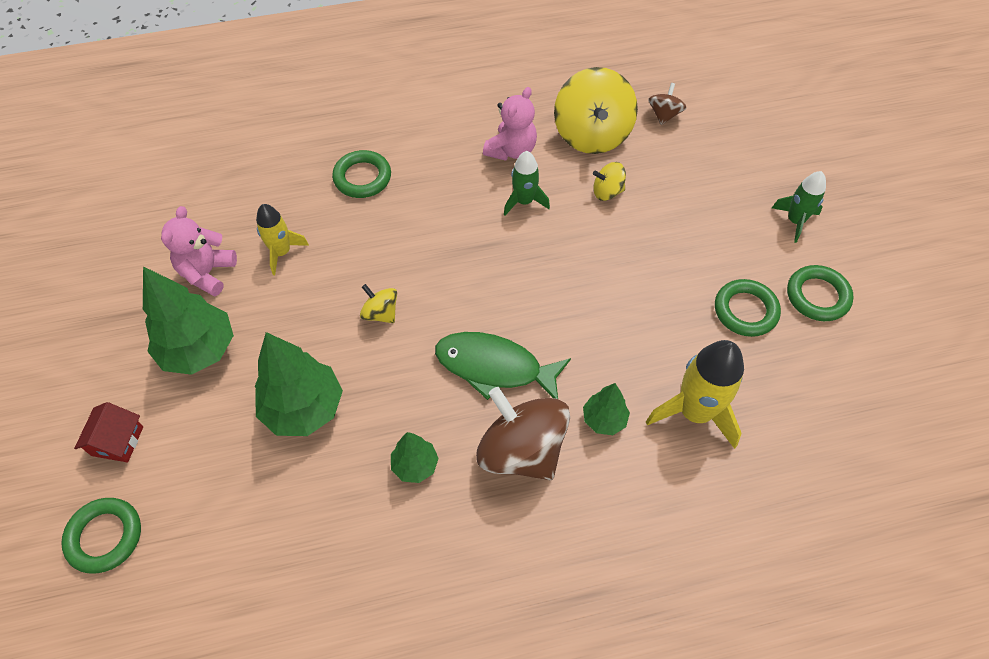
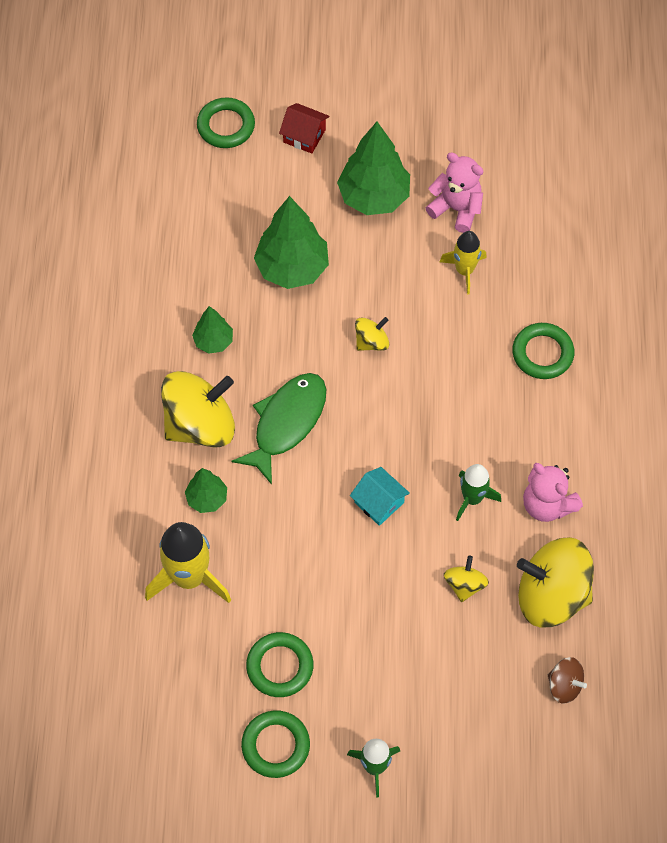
camera: 105 degrees right, 5 degrees up
(521, 450) = (200, 424): brown spinning top -> yellow spinning top
(553, 269) = (379, 502): none -> turquoise house

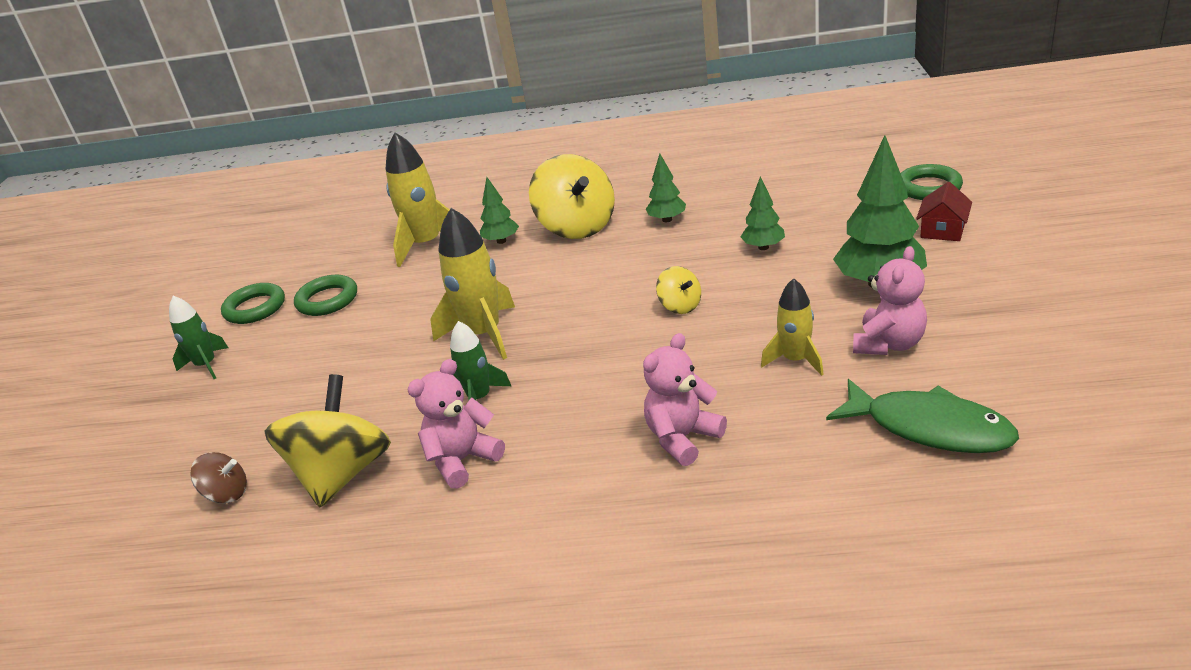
camera: 95 degrees right, 30 degrees down
(287, 423) = (578, 269): green fish -> green fish (929, 428)
(292, 268) = (763, 247): green tree -> green tree, size x0.54
(379, 502) = (484, 334): turquoise house -> yellow rocket
(464, 585) = (375, 403): yellow spinning top -> none
(542, 353) = (682, 438): green ring -> pink teddy bear
(564, 685) = (227, 493): brown spinning top -> brown spinning top turned 120 degrees counterclockwise

